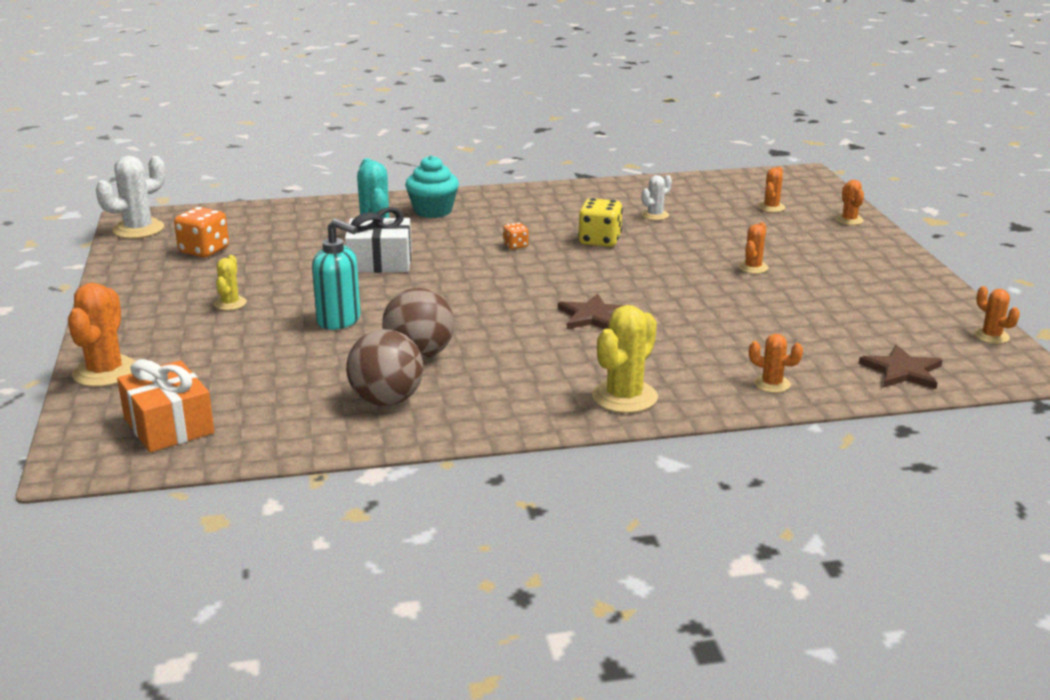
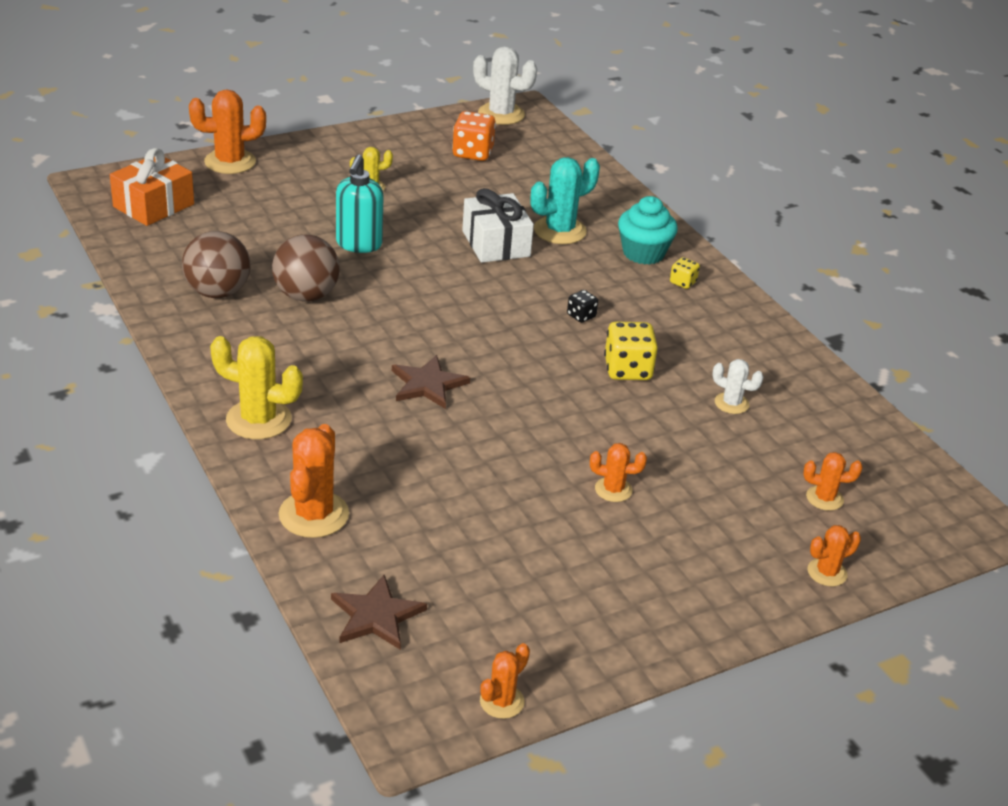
camera: 70 degrees right, 10 degrees up
(485, 205) = (683, 282): none -> yellow dice
(515, 245) = (581, 316): orange dice -> black dice
(772, 384) = (314, 514): orange cactus -> orange cactus, size x1.77

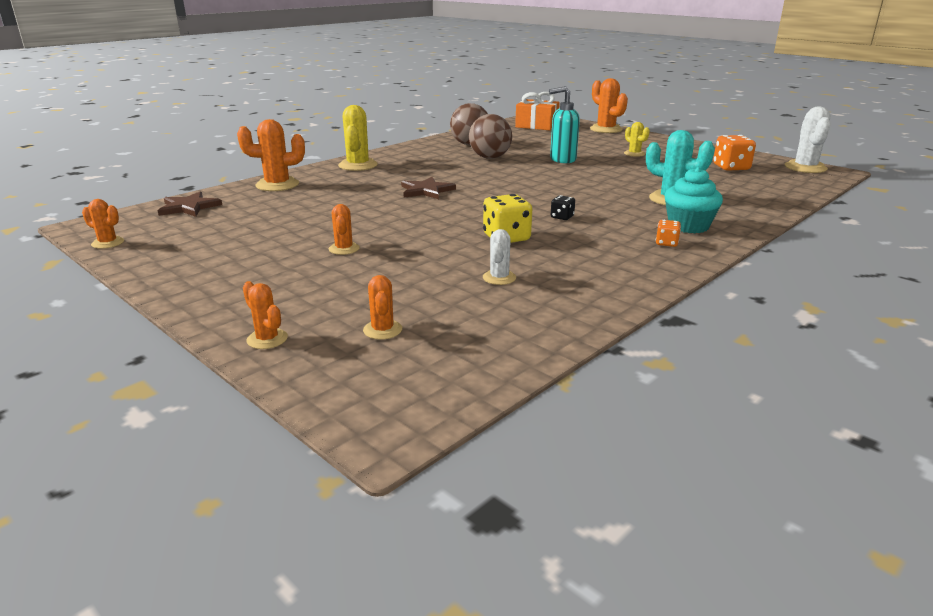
camera: 75 degrees right, 10 degrees down
(496, 243) = (620, 186): white gift -> none
(683, 282) = (666, 243): yellow dice -> orange dice

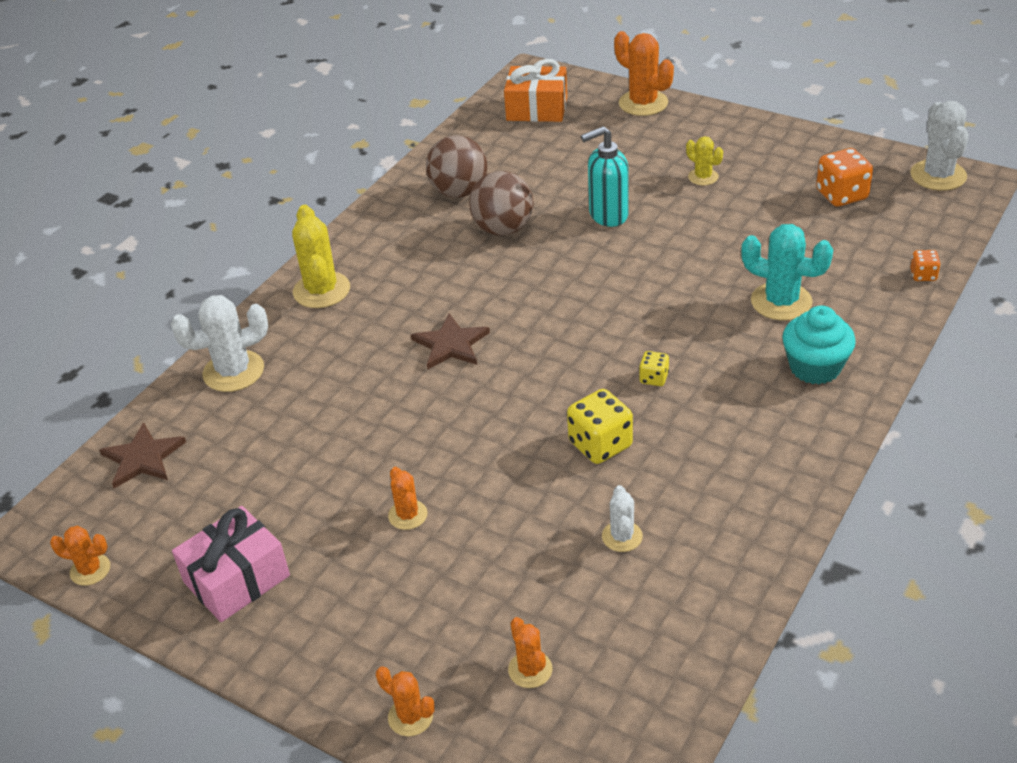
camera: 10 degrees left, 15 degrees up
(200, 259) = (236, 579): none -> pink gift
(277, 185) = (233, 371): orange cactus -> white cactus
(562, 217) = (654, 378): black dice -> yellow dice
(666, 243) = (797, 415): orange dice -> orange dice (923, 275)

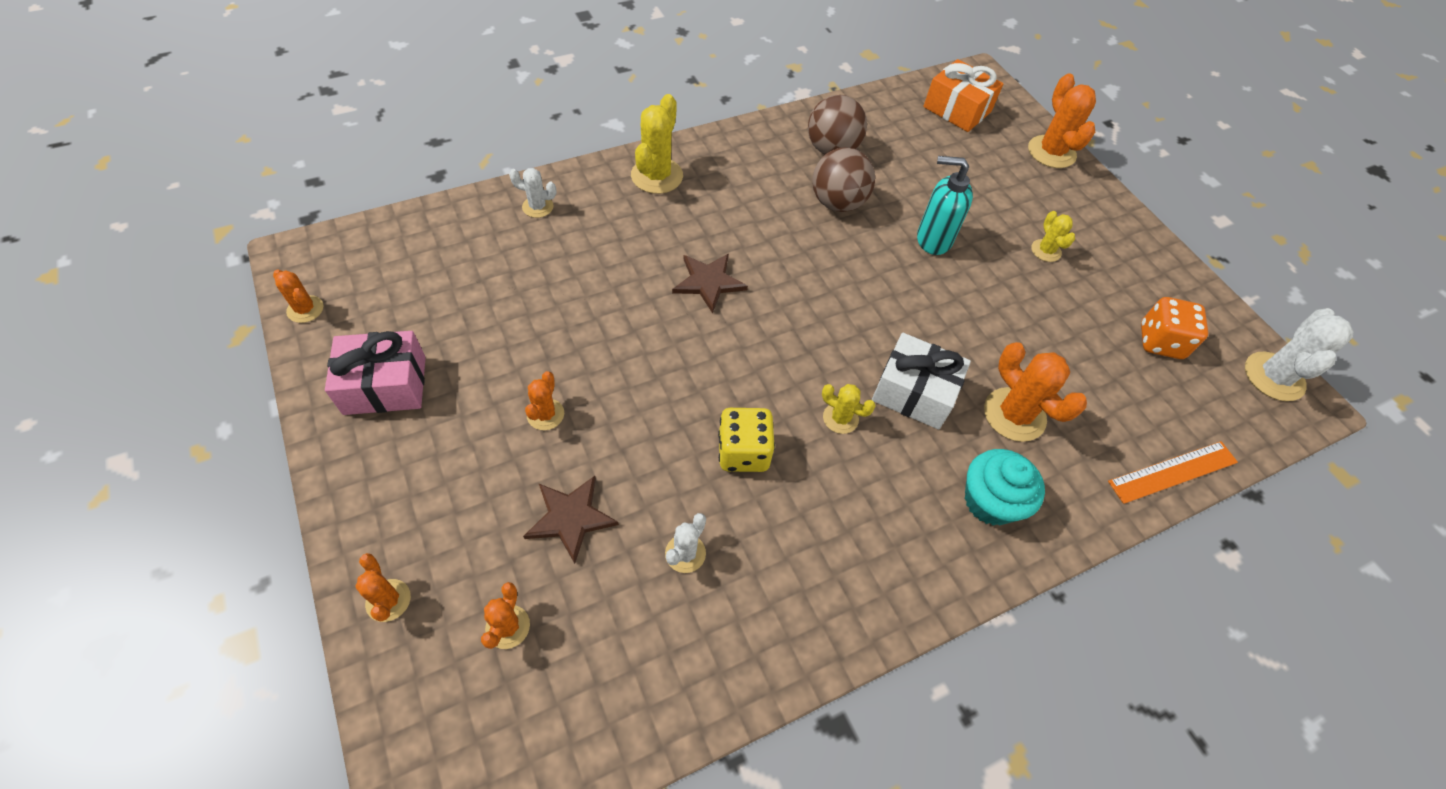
camera: 25 degrees right, 15 degrees up
(143, 458) = (417, 240): brown star -> brown star (570, 518)
(233, 371) = (537, 207): white cactus -> white cactus, size x0.57
(654, 378) = (840, 418): yellow dice -> yellow cactus
(693, 329) = (914, 392): none -> white gift
(781, 302) = (1014, 415): turquoise cactus -> orange cactus
(923, 275) = (1173, 472): orange dice -> orange ruler

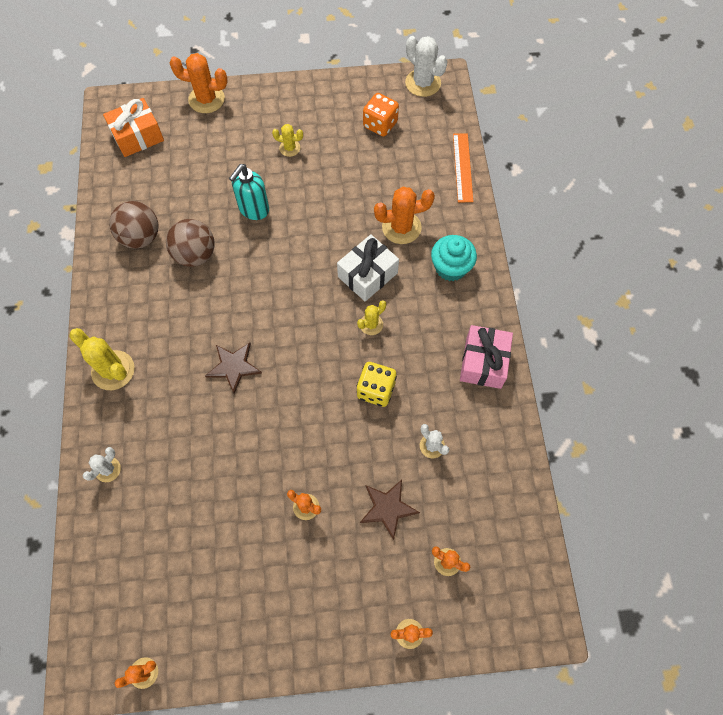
camera: 65 degrees left, 10 degrees up
(385, 385) = (241, 616): pink gift -> pink gift (483, 362)

